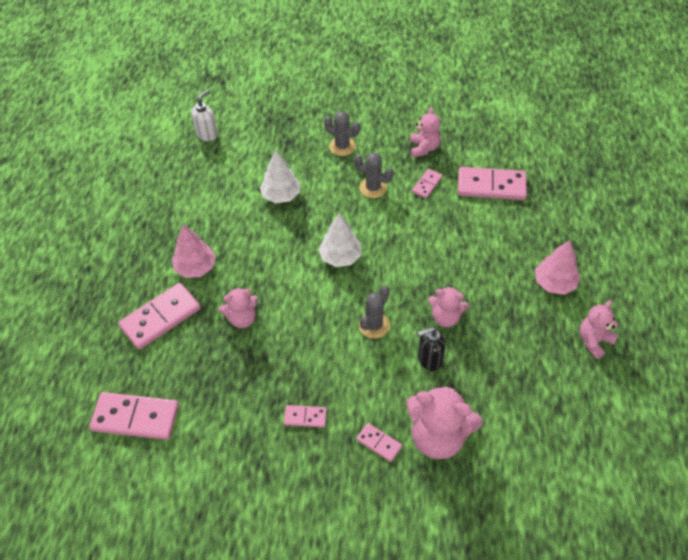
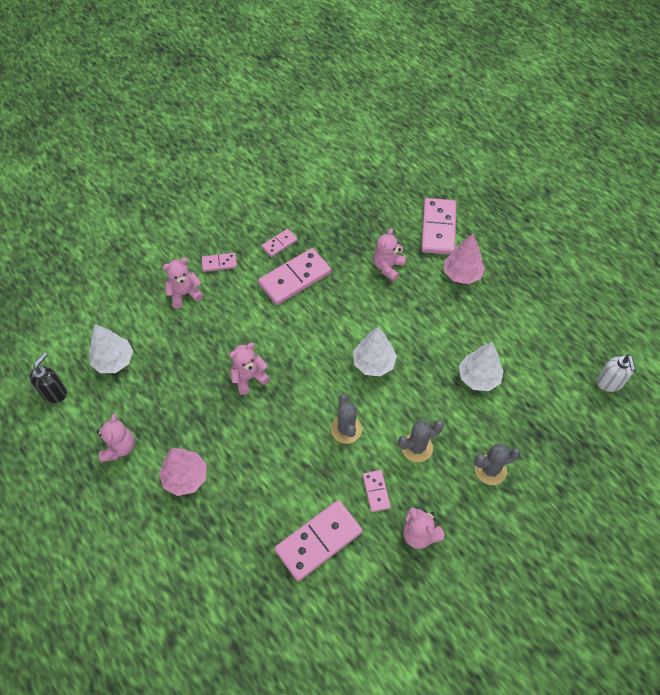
camera: 135 degrees right, 5 degrees up
(135, 417) = (377, 173): pink domino -> pink domino (295, 278)
(374, 325) = (295, 331): grey cactus -> grey cactus (346, 429)
(429, 359) = (233, 338): black soap dispenser -> black soap dispenser (54, 392)
(438, 436) = (184, 294): pink teddy bear -> pink teddy bear, size x0.58
(552, 420) = (113, 360): none -> white tree

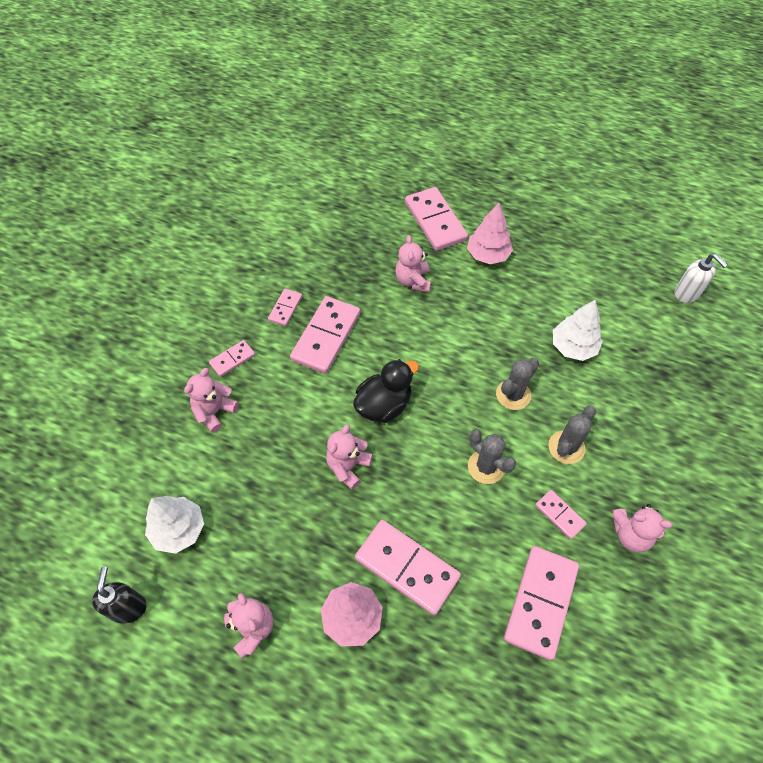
camera: 30 degrees left, 0 degrees up
(242, 466) = (407, 568): none -> pink domino
(303, 348) = (384, 405): none -> black duck
(373, 363) = (465, 384): white tree -> none
(490, 470) = (647, 431): grey cactus -> grey cactus (513, 395)

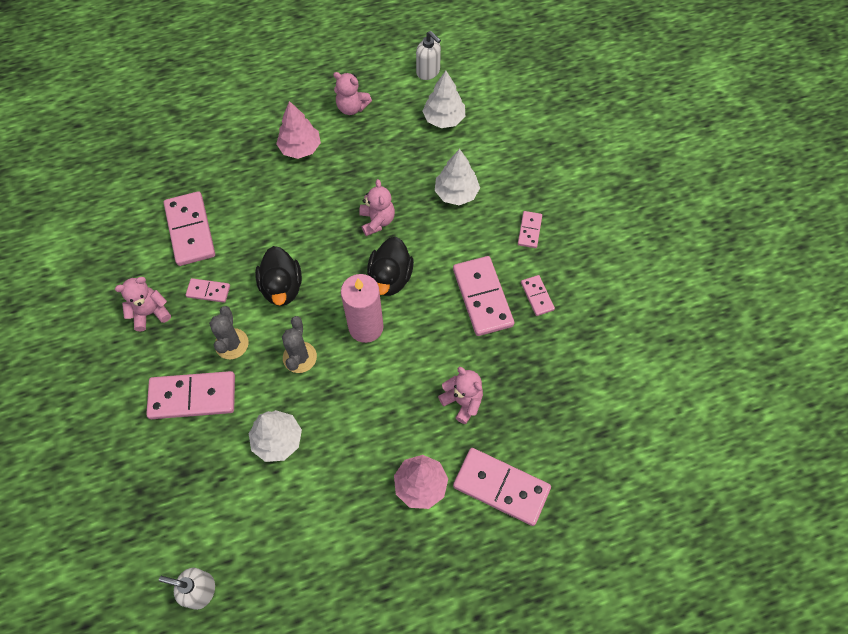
camera: 140 degrees right, 5 degrees up
(128, 607) = (428, 72): black soap dispenser -> white soap dispenser
(214, 411) = (500, 190): pink teddy bear -> none
(253, 438) = (456, 193): none -> white tree
(407, 568) = (288, 192): pink domino -> pink domino (192, 396)
(439, 380) = (366, 327): none -> pink candle
(486, 467) = (282, 287): grey cactus -> black duck

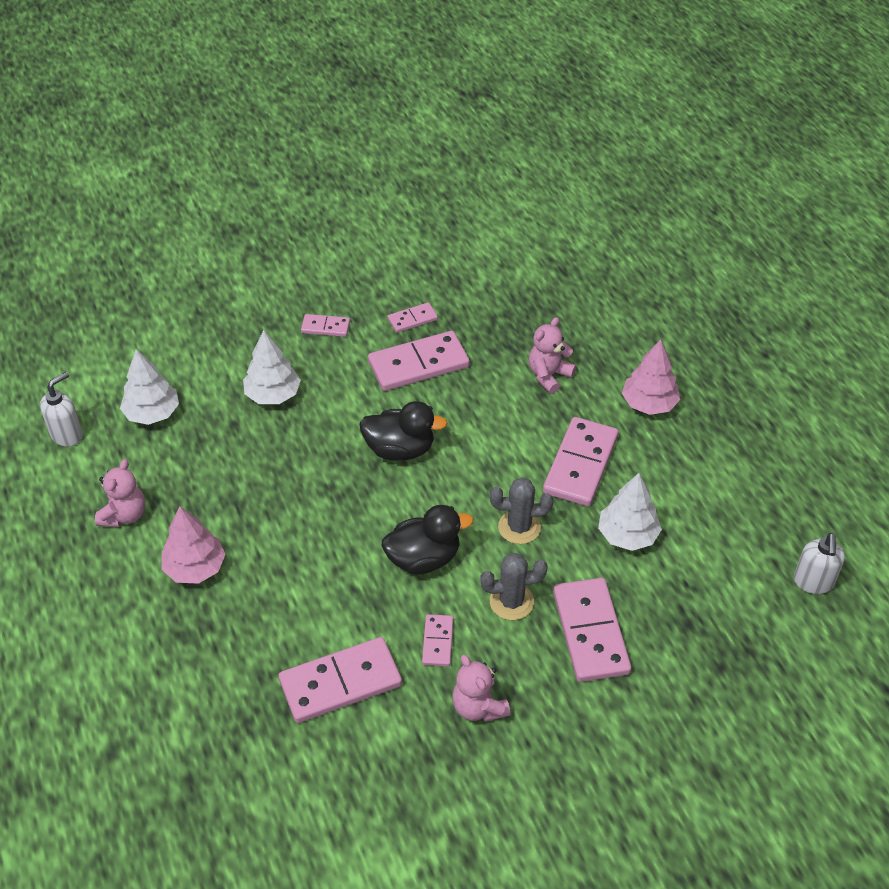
camera: 95 degrees left, 15 degrees down
(366, 327) = (470, 467): pink candle -> none
(377, 221) = (317, 469): pink teddy bear -> none
(501, 487) = (636, 342): pink domino -> pink domino (581, 464)

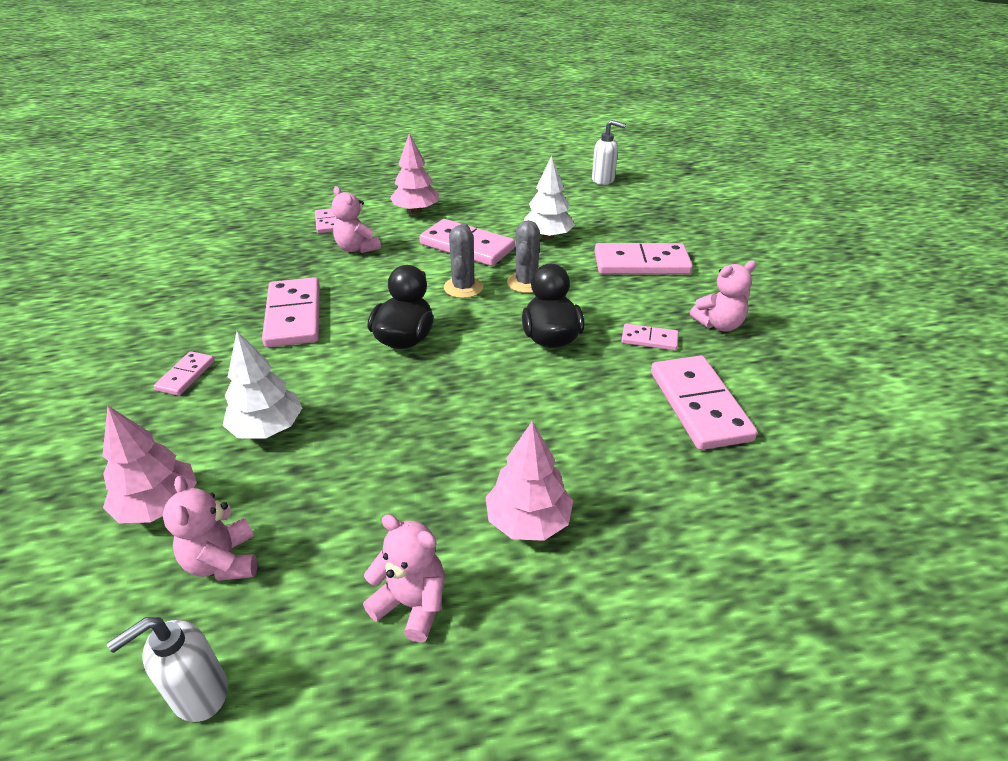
camera: 80 degrees left, 10 degrees down
(67, 434) = (199, 693): white soap dispenser -> white soap dispenser turned 90 degrees counterclockwise
(152, 413) = (223, 561): white tree -> pink teddy bear
(194, 365) = (159, 505): none -> pink tree
(412, 319) = (225, 313): pink domino -> pink domino (326, 223)
(511, 602) = (607, 295): grey cactus -> grey cactus (463, 287)

